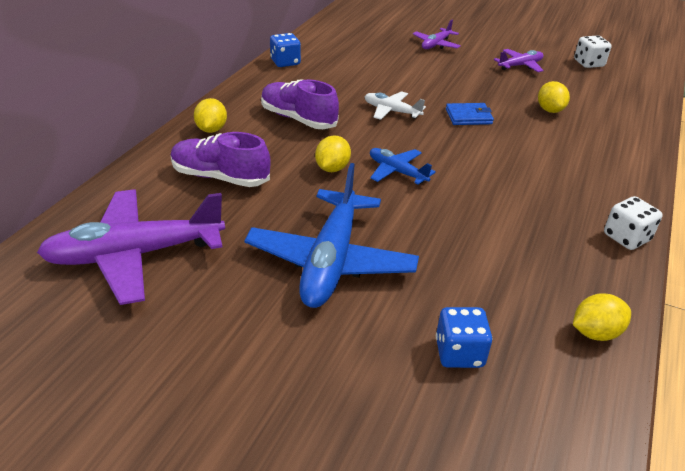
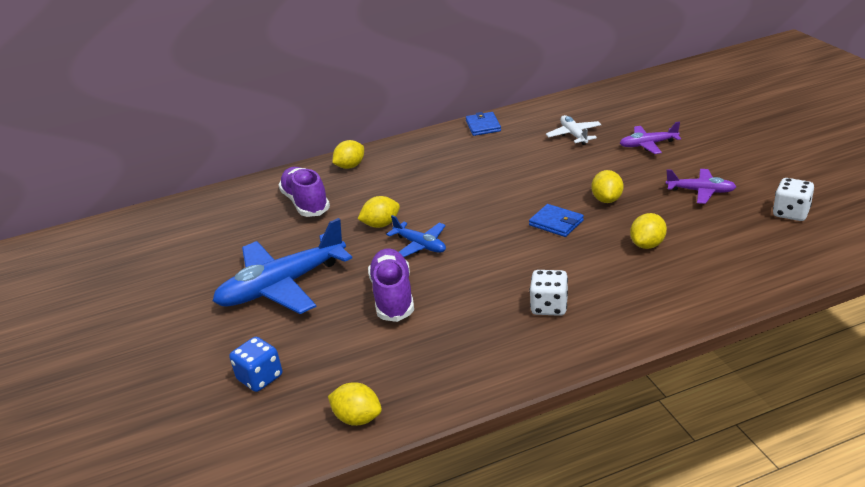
camera: 50 degrees right, 5 degrees down
(134, 255) = (197, 233): purple plane -> none
(285, 62) = (483, 126): blue dice -> blue wallet
(298, 119) = (418, 178): purple shoe -> purple shoe (393, 296)
(391, 111) = (498, 195): white plane -> white plane (574, 135)
(397, 172) = (420, 245): blue plane -> blue plane turned 135 degrees clockwise
(473, 89) = (607, 199): none -> yellow lemon
(626, 237) = (506, 375): white dice -> white dice (549, 306)

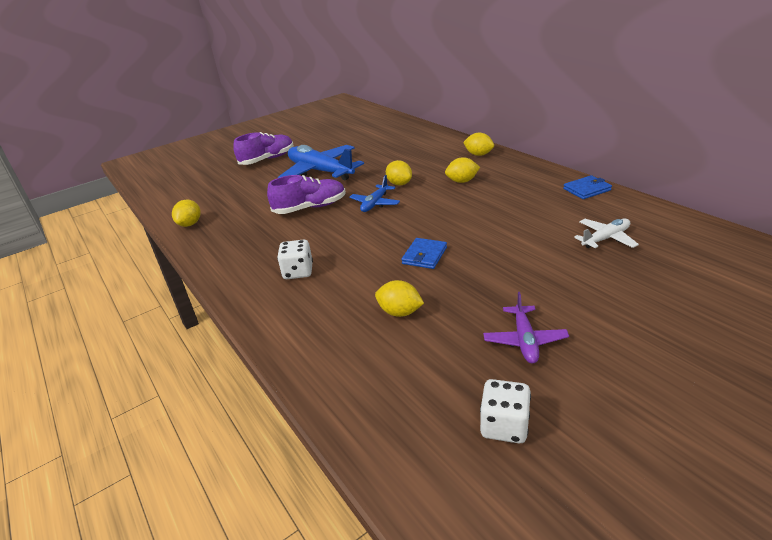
camera: 75 degrees right, 0 degrees up
(260, 378) = (232, 188): blue dice -> none
(306, 203) = (420, 153): purple shoe -> purple shoe (267, 159)
(607, 199) = (477, 277): yellow lemon -> yellow lemon (462, 181)
(648, 145) = (618, 289): purple plane -> none

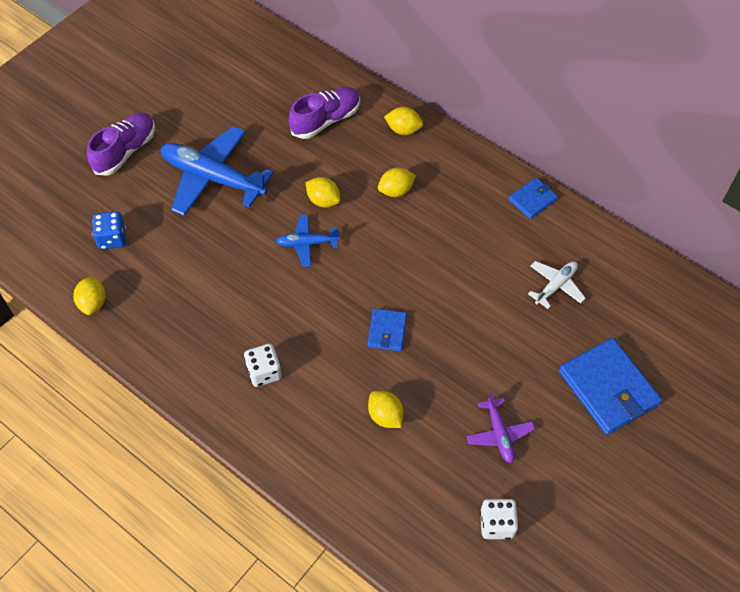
camera: 20 degrees left, 25 degrees up
(229, 195) = (112, 238): none -> blue dice
(310, 208) = (231, 258): purple shoe -> purple shoe (325, 120)
(375, 203) = (306, 243): blue plane -> blue plane turned 75 degrees clockwise
(400, 312) = (385, 416): yellow lemon -> yellow lemon turned 45 degrees clockwise
(667, 316) = (608, 388): none -> blue wallet

